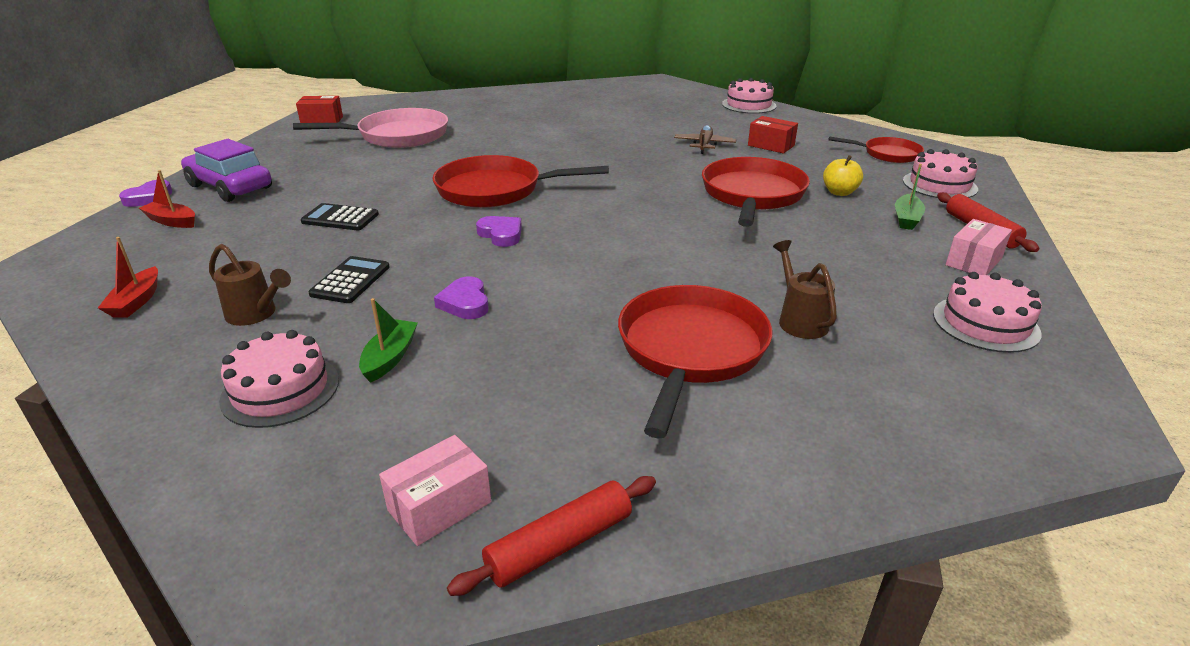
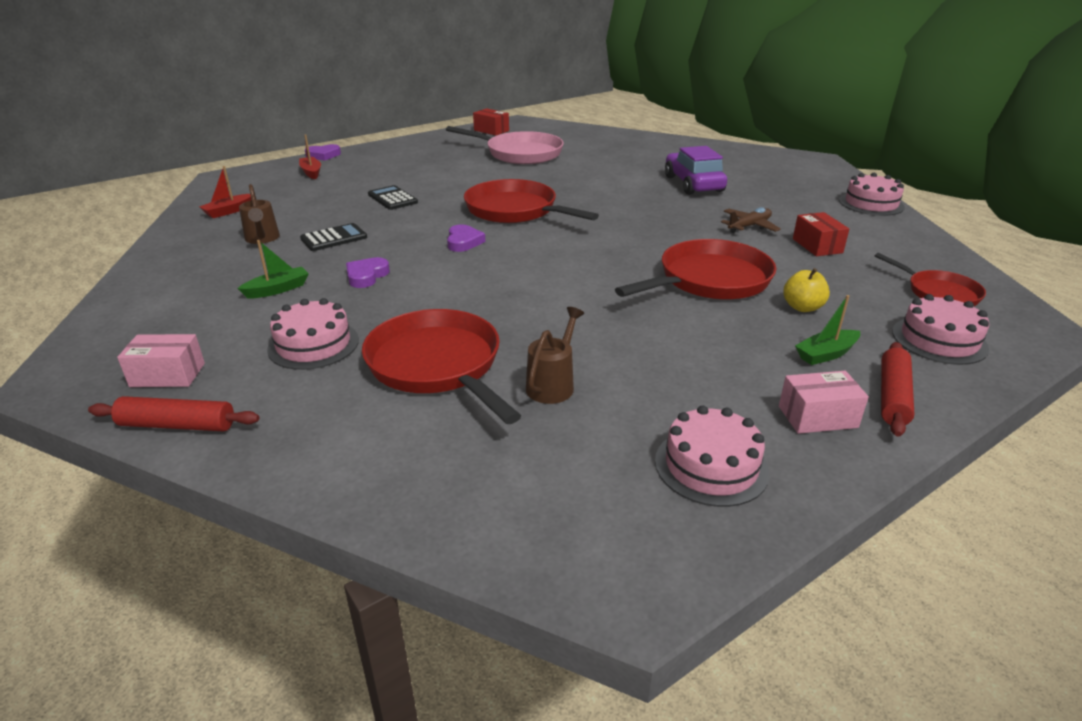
camera: 40 degrees right, 0 degrees up
(230, 187) = (370, 160): purple car -> purple car (693, 184)
(280, 390) = (207, 283): pink cake -> pink cake (313, 344)
(690, 350) = (437, 365): red pan -> red pan turned 90 degrees counterclockwise

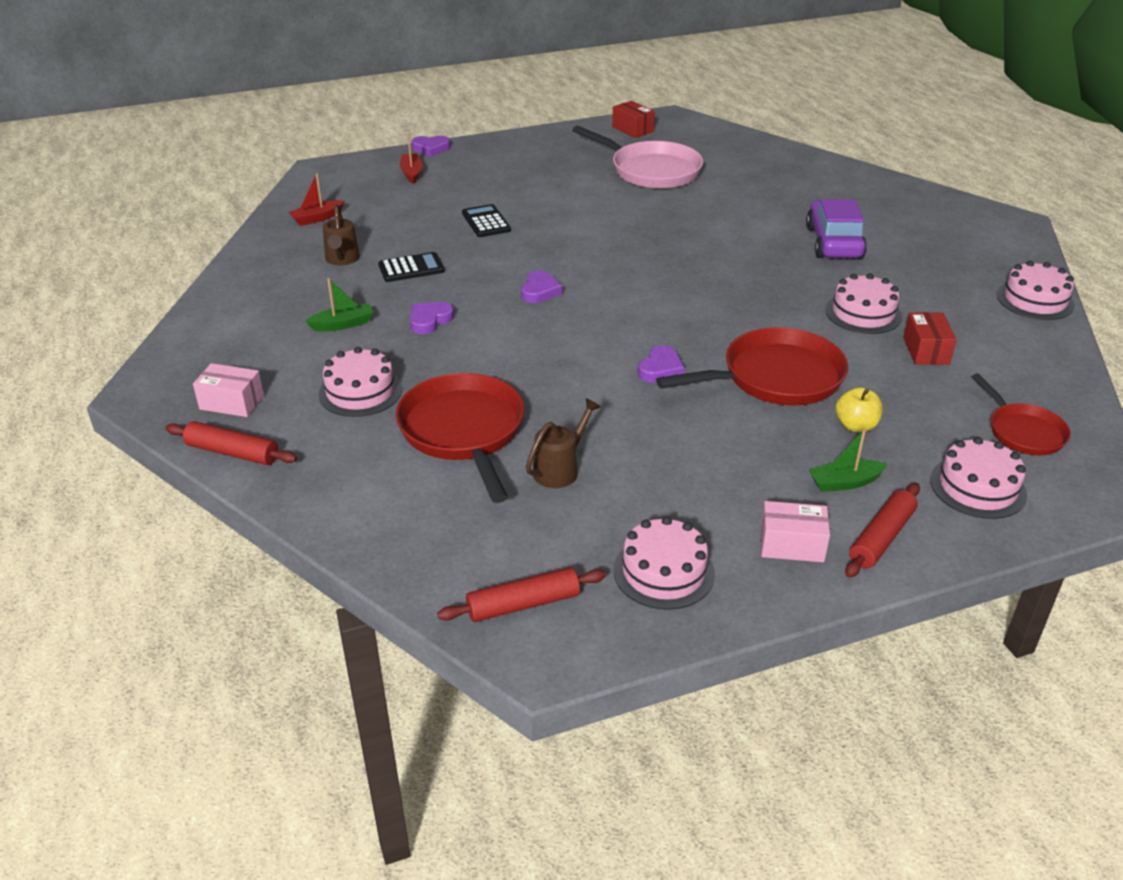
camera: 15 degrees right, 5 degrees up
(515, 210) = (610, 255): red pan -> none
(579, 531) = (523, 604): none -> red rolling pin
(604, 287) = (660, 369): none -> purple heart
(749, 226) = (863, 313): brown plane -> pink cake

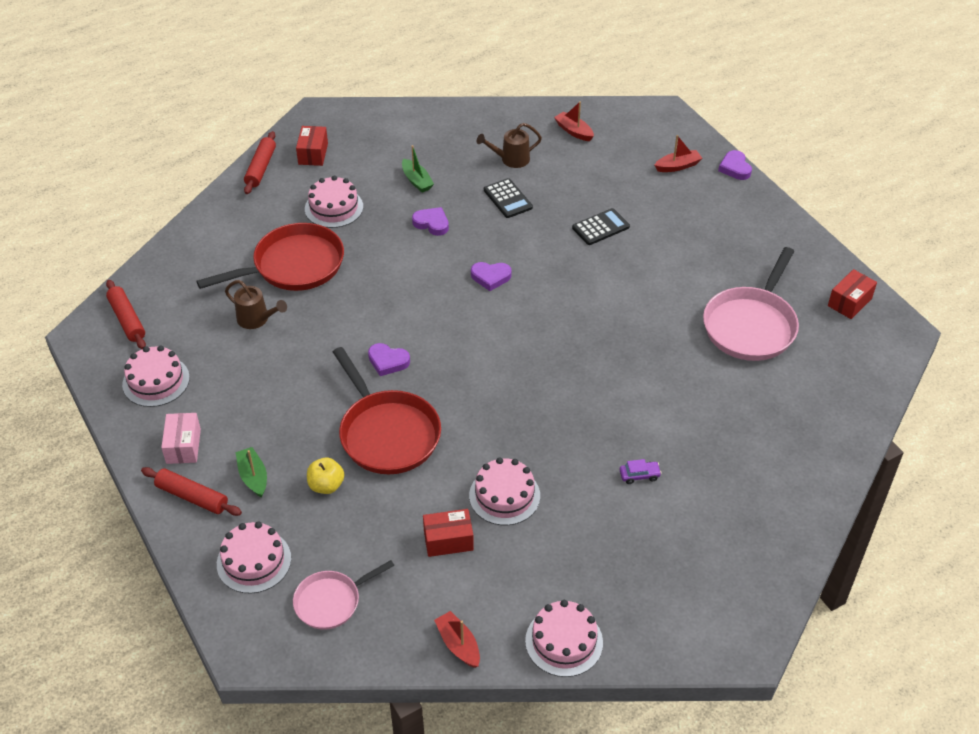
camera: 80 degrees right, 10 degrees up
(232, 402) = (313, 154): pink box -> red box
(833, 242) = (639, 475): purple car -> purple car, size x0.40
(1023, 432) = (331, 601): red pan -> pink pan
(1055, 356) = (458, 644): none -> red boat

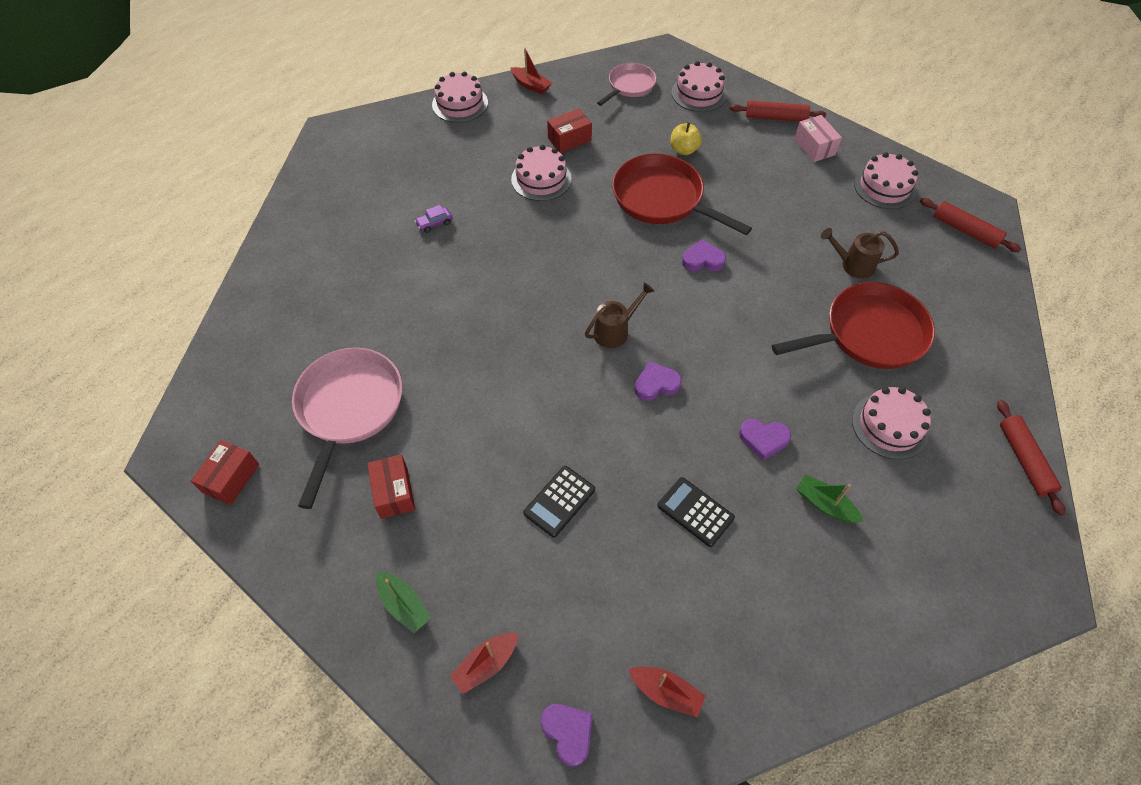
camera: 160 degrees right, 10 degrees up
(253, 477) = (743, 141): green boat -> green boat (404, 605)
(293, 265) = (869, 333): red pan -> red pan turned 150 degrees counterclockwise
(313, 154) = (985, 508): red box -> red box (394, 492)
(510, 159) = (728, 591): brown watering can -> brown watering can (615, 331)
(735, 168) = (398, 692): purple heart -> purple heart (568, 732)

